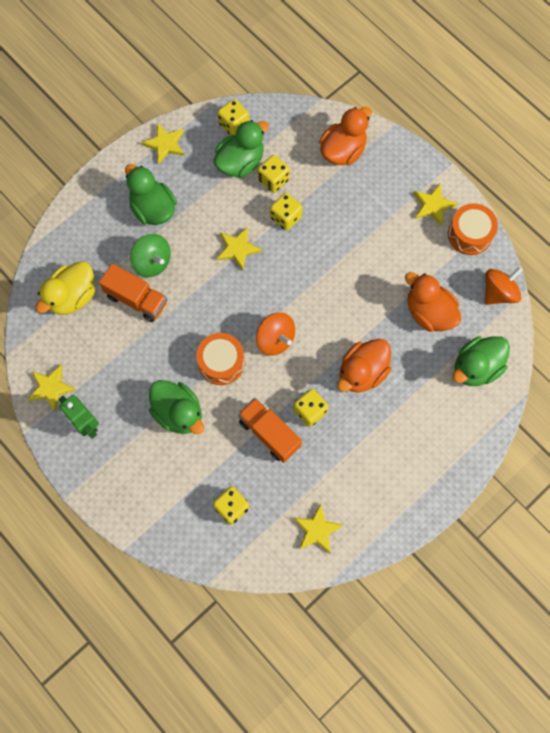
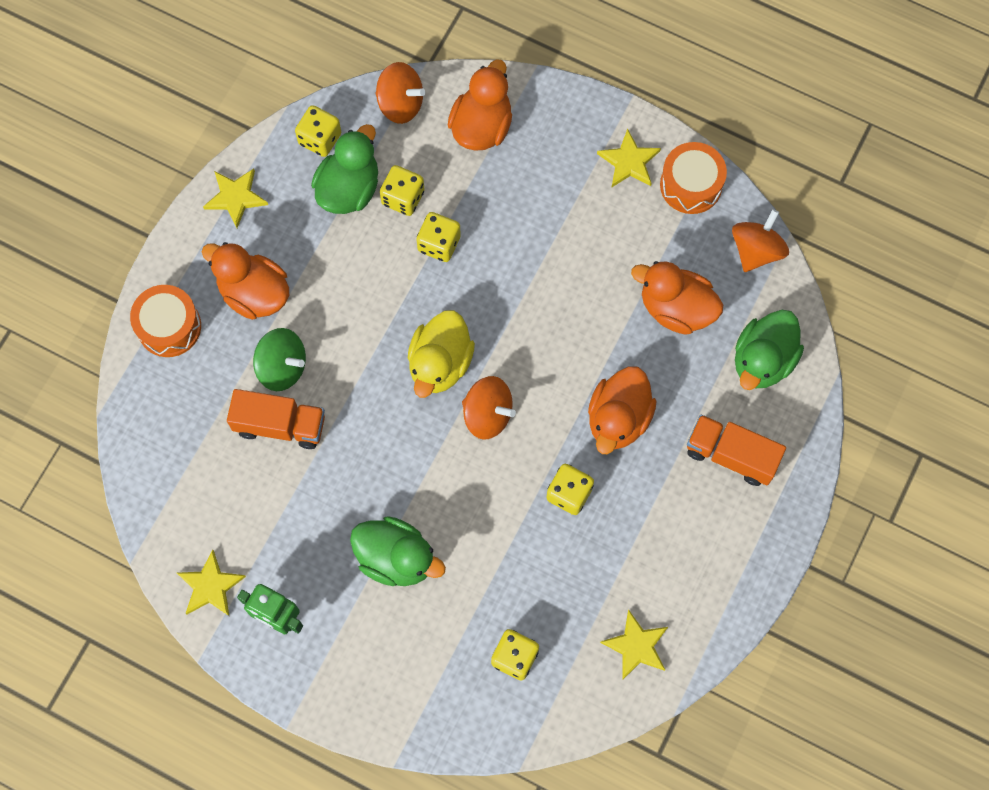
camera: 20 degrees left, 0 degrees up
(72, 297) = (191, 452): yellow duck -> yellow duck (440, 363)
(153, 209) = (254, 293): green duck -> orange duck
(221, 362) = (427, 471): orange drum -> orange drum (169, 326)
(237, 249) = (390, 309): yellow star -> none
(269, 433) = (527, 542): orange truck -> orange truck (731, 455)
(295, 119) = (400, 104): none -> orange spinning top

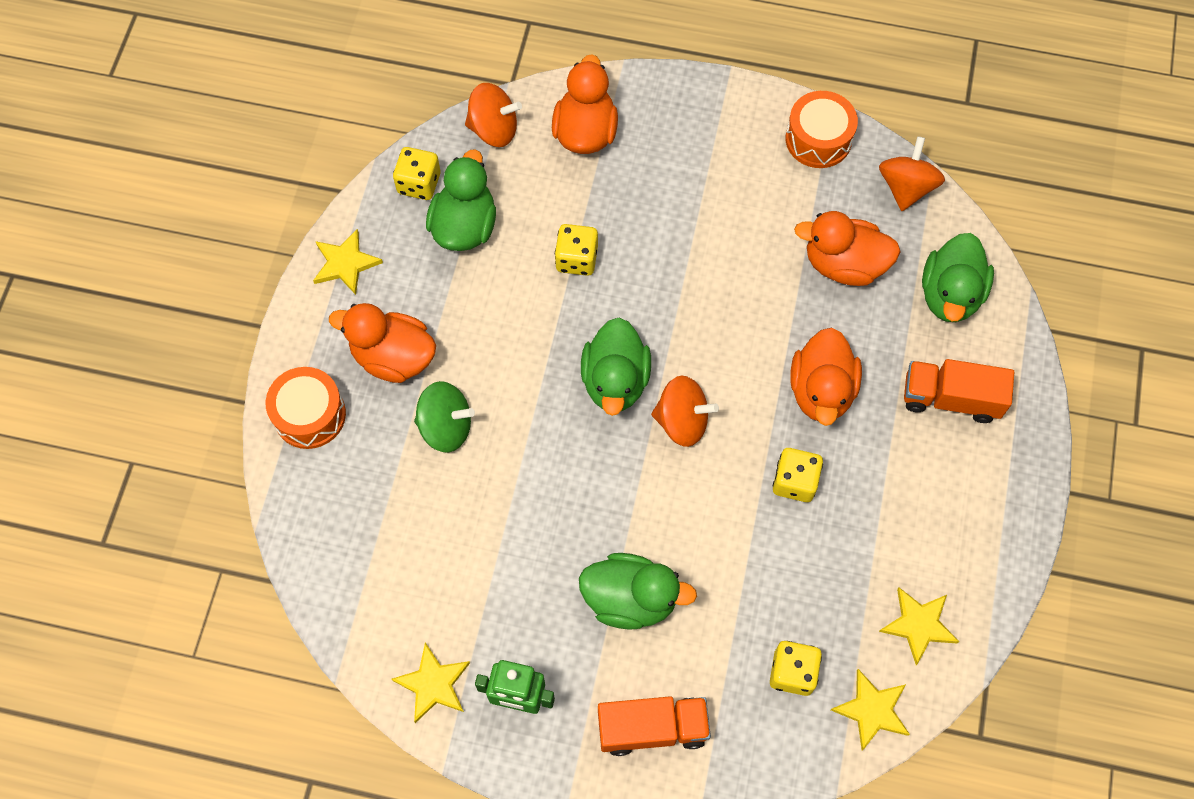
camera: 15 degrees left, 5 degrees down
(280, 425) = (461, 489): orange truck -> orange truck (652, 728)
(403, 198) = (524, 222): yellow dice -> none
(440, 363) = (615, 381): yellow duck -> green duck
(629, 162) = (748, 131): yellow star -> yellow star (872, 710)

